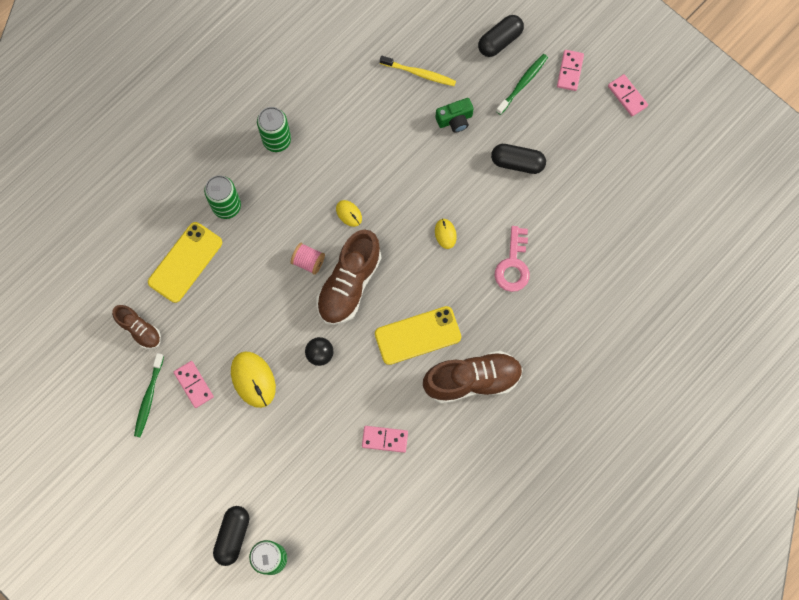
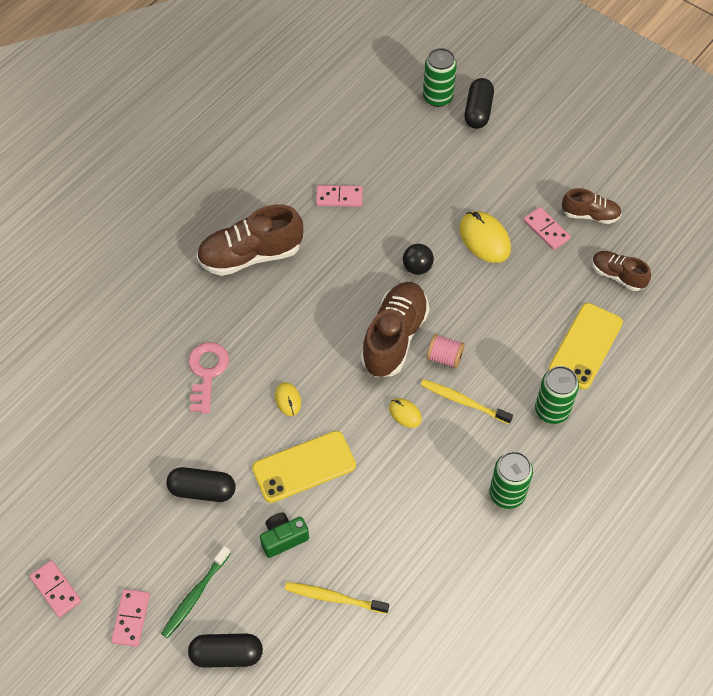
camera: 175 degrees right, 15 degrees down
(148, 398) = (590, 215): green toothbrush -> brown shoe
(299, 220) = (463, 401): none -> yellow toothbrush
(417, 335) = (312, 293): yellow phone -> yellow phone (304, 467)
(500, 41) = (226, 654): black capsule -> black capsule turned 45 degrees clockwise

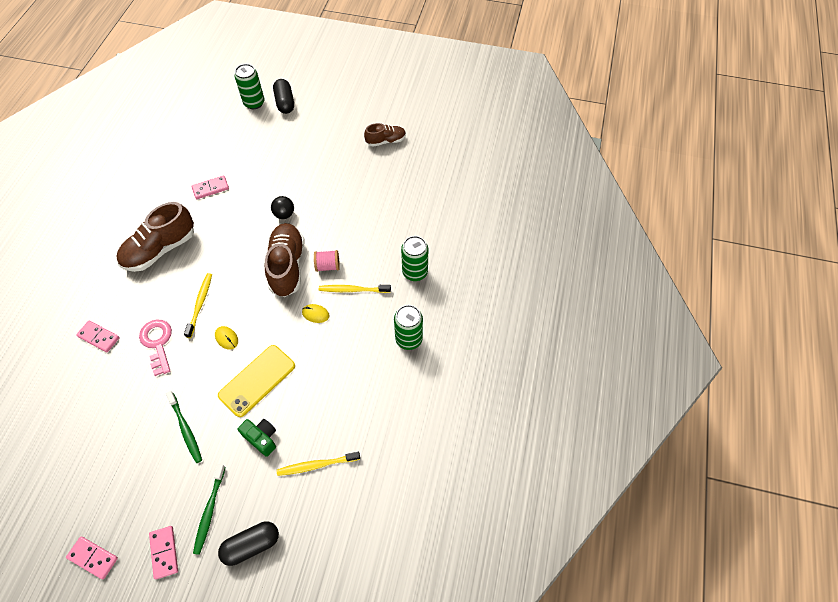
camera: 25 degrees left, 0 degrees up
(202, 490) = (186, 429): black capsule -> green toothbrush
(273, 344) = (200, 304): none -> yellow toothbrush
(283, 538) = (261, 438): green camera -> green camera turned 90 degrees clockwise
(484, 239) = (323, 180): yellow mouse -> none
(546, 230) = (361, 160): pink domino -> pink domino (99, 337)
(585, 346) = (419, 223): yellow phone -> none
(617, 275) = (420, 171): brown shoe -> none

